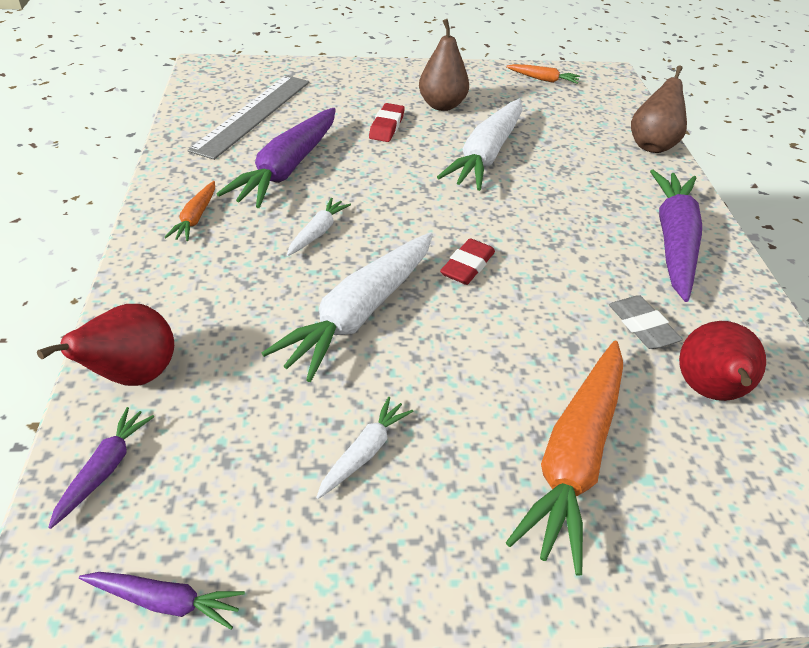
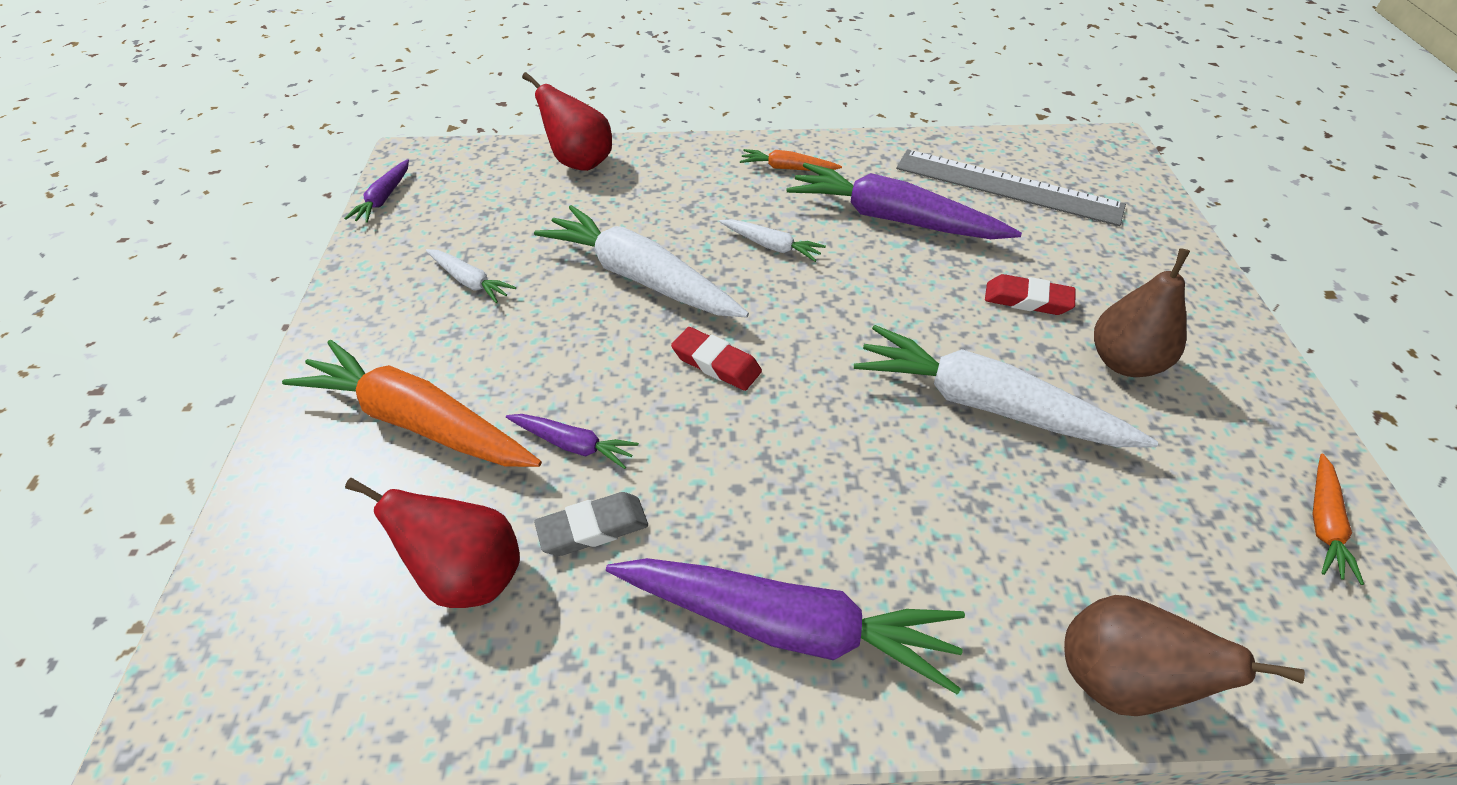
camera: 95 degrees right, 5 degrees up
(105, 469) = (494, 162): purple carrot -> purple carrot (573, 445)

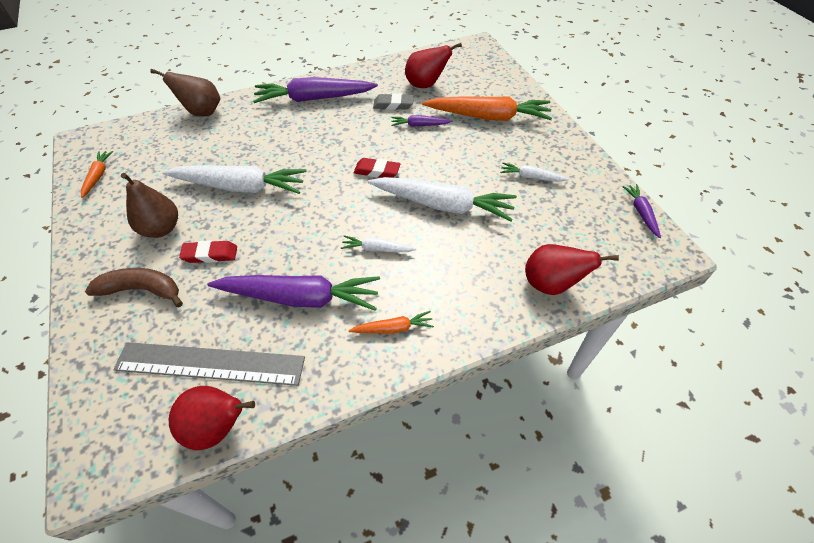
camera: 160 degrees right, 5 degrees up
(593, 528) = (393, 105): grey eraser -> grey eraser turned 45 degrees clockwise
(991, 143) = (218, 427): none -> red pear
(1122, 278) = (142, 290): none -> brown banana

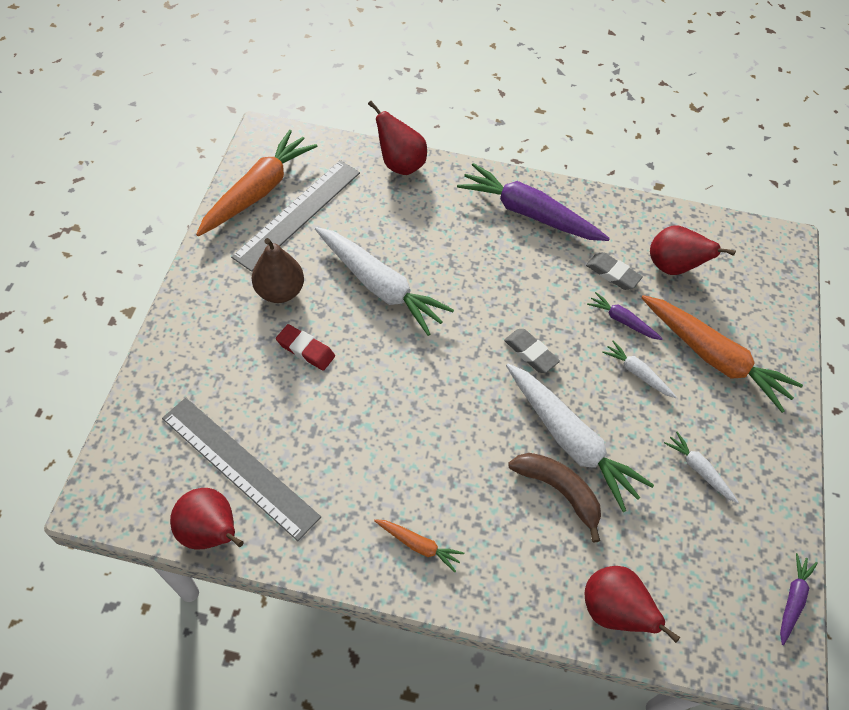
camera: 30 degrees right, 5 degrees up
(98, 176) = (258, 191): orange carrot -> orange carrot, size x2.11
(142, 175) = (298, 214): none -> grey ruler
(142, 290) = (227, 350): brown banana -> brown banana (559, 491)
(202, 112) = (400, 164): brown pear -> red pear
(300, 298) = (356, 453): purple carrot -> none
(377, 171) = (530, 353): red eraser -> grey eraser
(377, 249) = (464, 448): white carrot -> white carrot (637, 373)

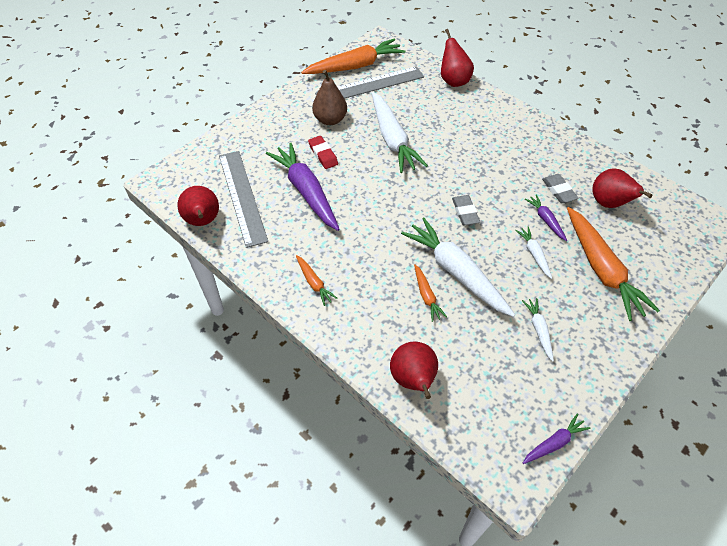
camera: 35 degrees right, 5 degrees down
(529, 213) = (522, 135): purple carrot -> purple carrot (306, 191)
(559, 491) = (426, 296): brown banana -> orange carrot
(570, 441) = (456, 272): white carrot -> white carrot turned 150 degrees clockwise

